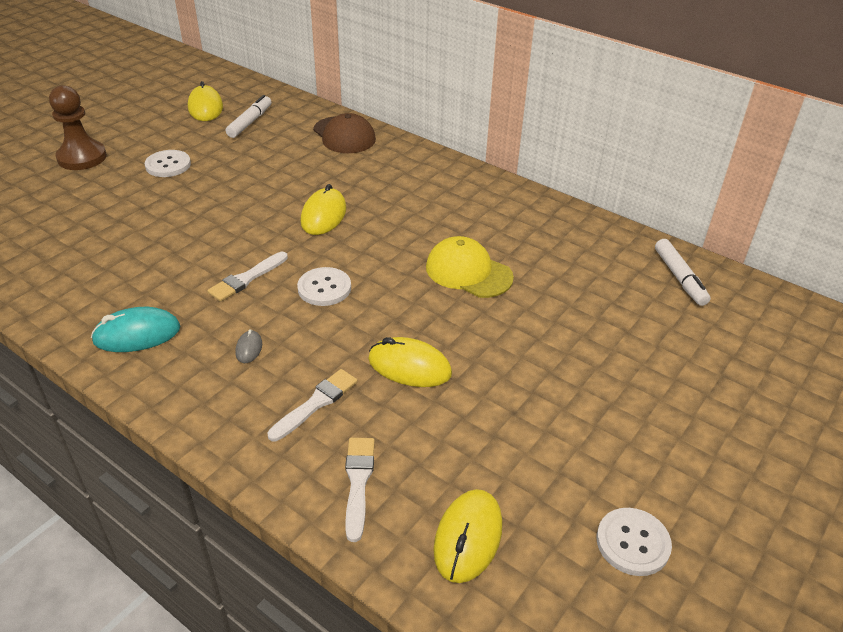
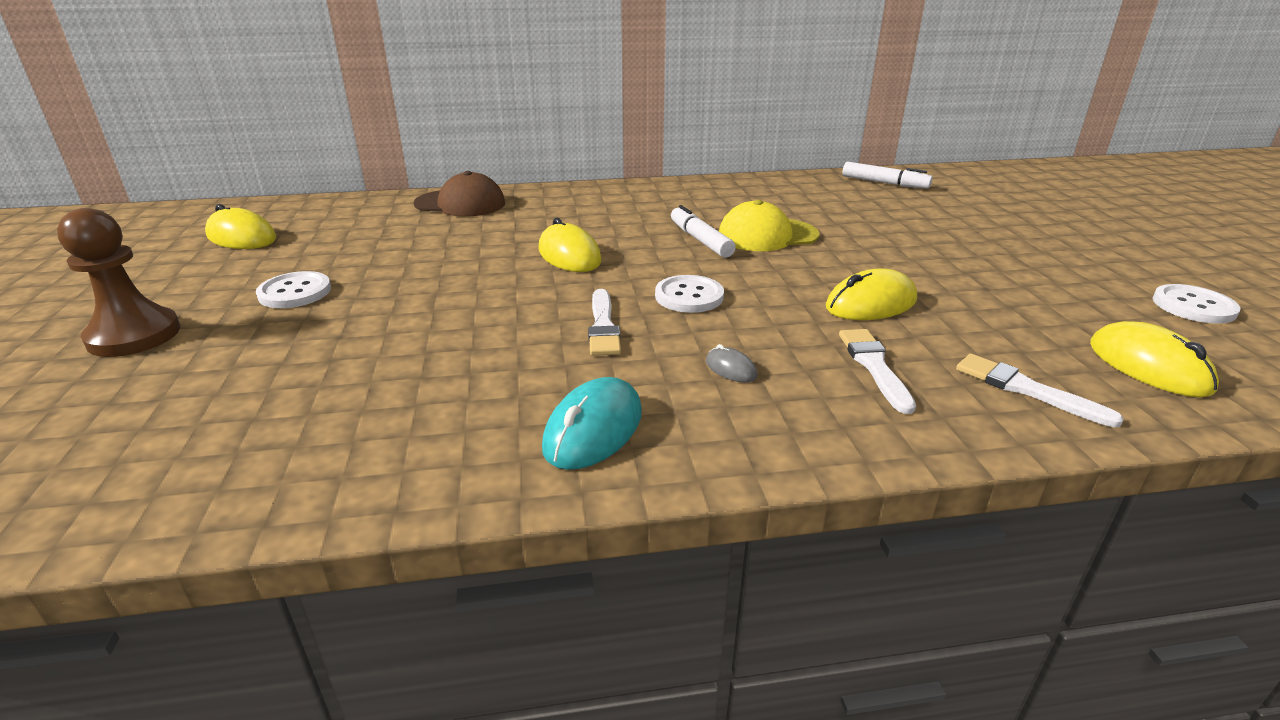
camera: 45 degrees left, 10 degrees down
(250, 122) = (329, 229): white marker -> white marker (700, 240)

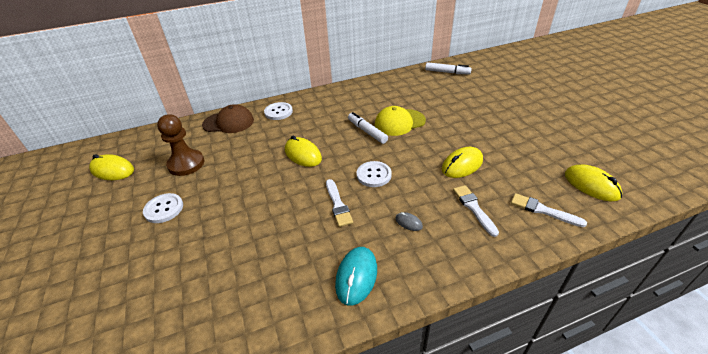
camera: 10 degrees left, 10 degrees up
(134, 335) = (86, 259): brown pawn -> brown pawn (186, 164)
(1193, 306) = (604, 141): white button -> white button (278, 112)

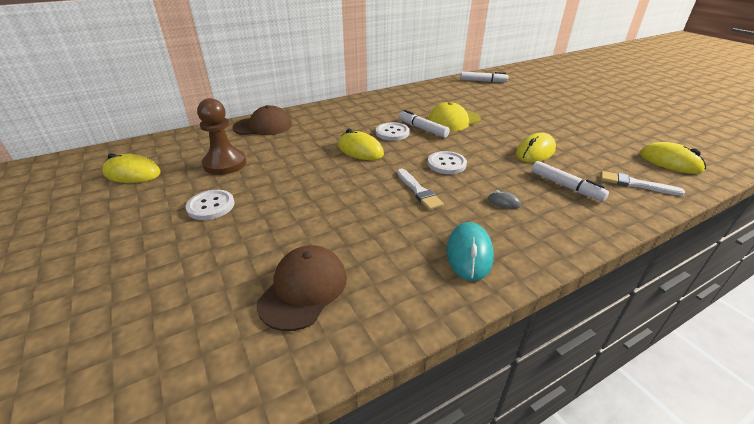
camera: 10 degrees left, 5 degrees down
(211, 299) = (303, 289): none -> brown cap
(278, 112) = (317, 116): white button -> white button (392, 132)
(474, 208) = (565, 186): white brush -> white marker

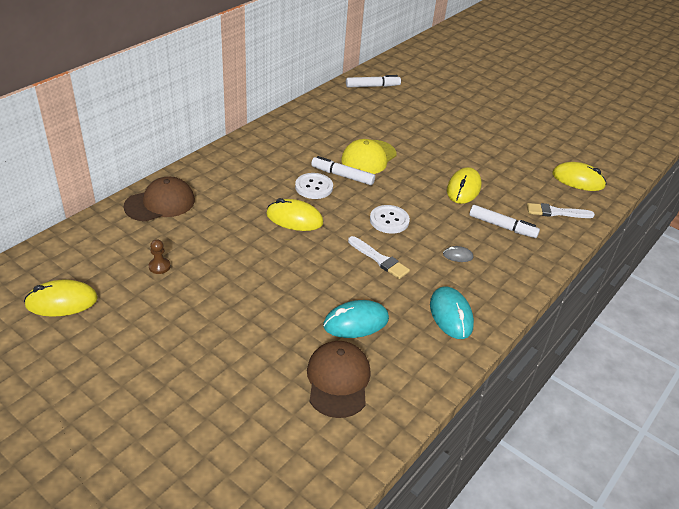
camera: 25 degrees left, 5 degrees up
(211, 206) = (189, 322): white button -> none
(225, 164) = (159, 266): brown pawn -> brown pawn, size x0.45
(360, 238) = (356, 322): none -> turquoise mouse

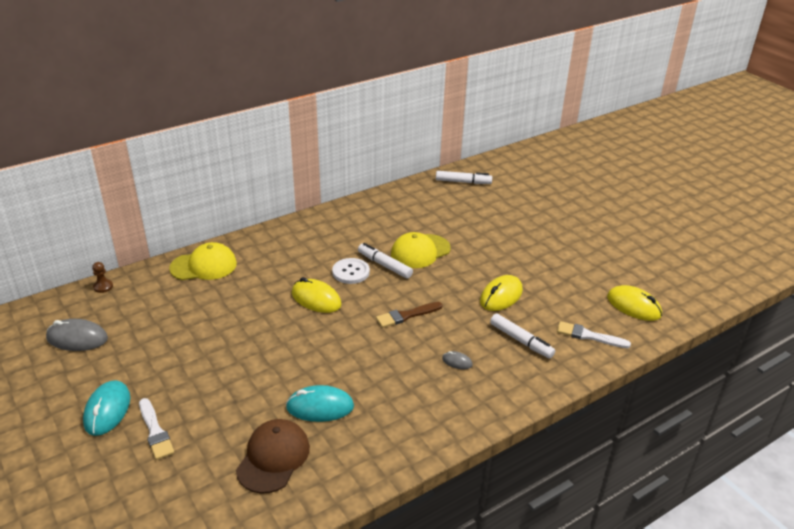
camera: 20 degrees right, 5 degrees down
(62, 302) = (77, 338): yellow mouse -> grey mouse
(159, 266) = (173, 322): brown pawn -> brown pawn (103, 287)
(160, 203) = (204, 266): brown cap -> yellow cap
(379, 259) = (376, 351): white brush -> white brush (155, 431)
(389, 220) = (406, 315): white button -> brown brush
(451, 315) = (417, 419): turquoise mouse -> turquoise mouse (107, 410)

